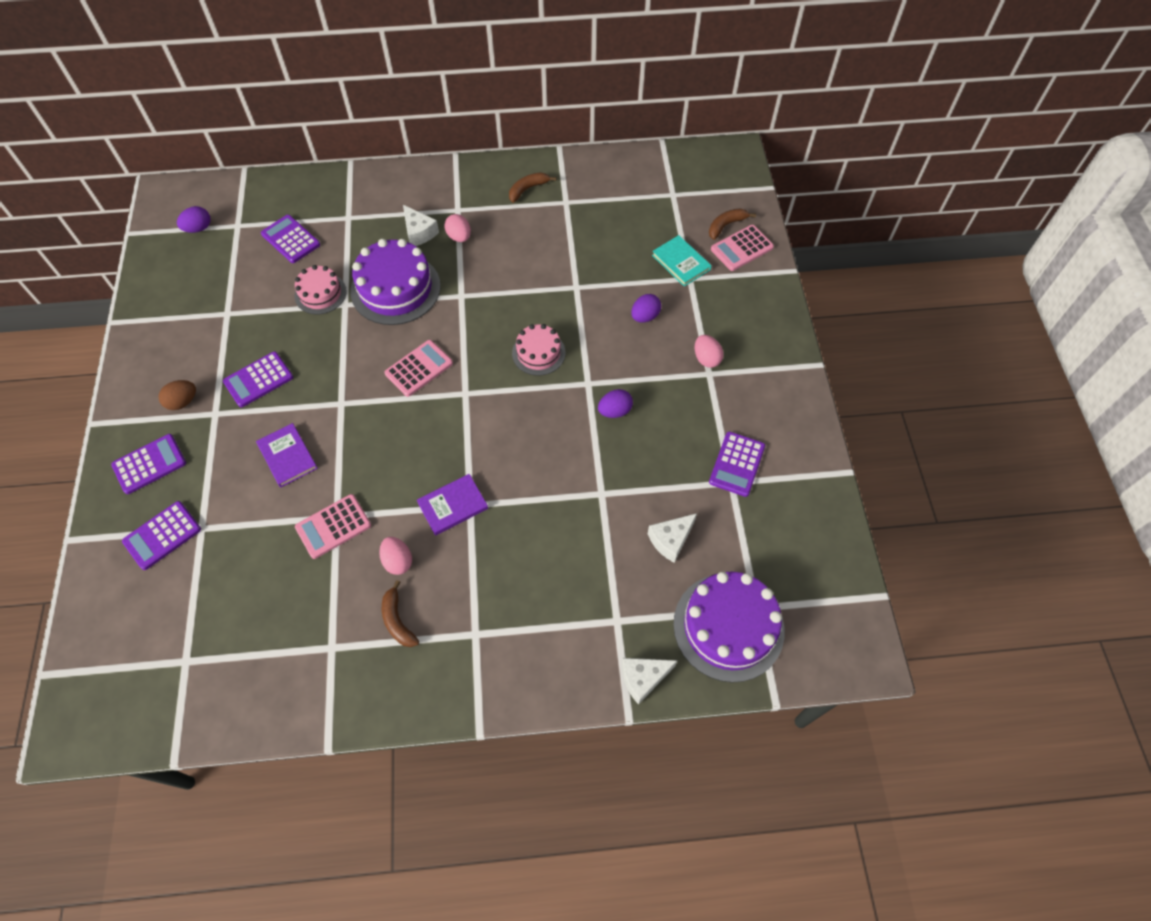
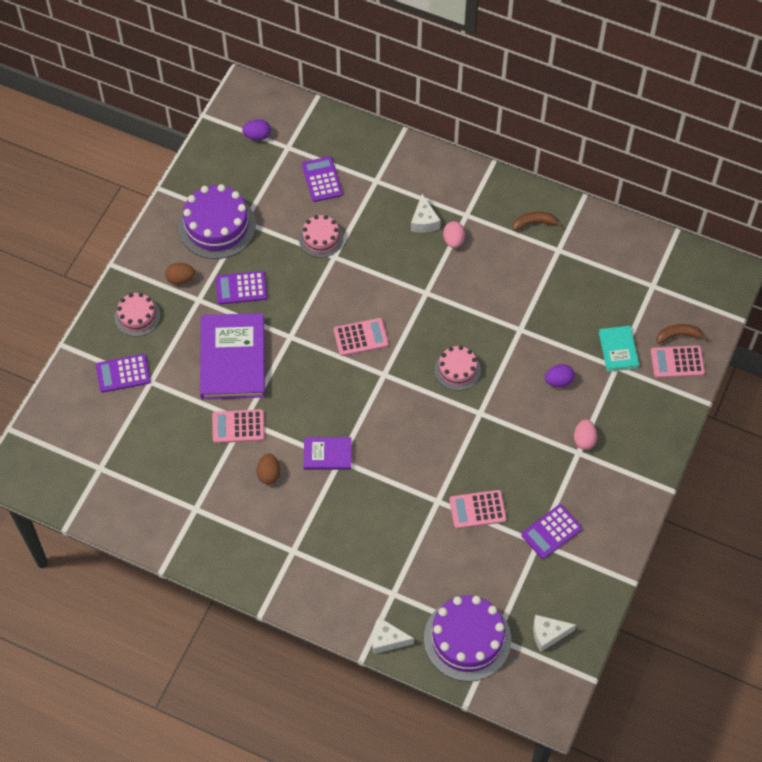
camera: 30 degrees right, 0 degrees up
(149, 464) = (137, 316): purple calculator -> pink cake
(287, 456) = (233, 358): purple book -> purple book, size x1.96
(395, 288) = (379, 262): purple cake -> purple cake (217, 226)
(397, 620) = (247, 514): brown banana -> none
(398, 561) = (269, 474): pink egg -> brown egg
(614, 411) = (486, 445): purple egg -> none
(648, 481) = (477, 509): none -> pink calculator
(670, 540) = (466, 560): white cheese -> white cheese (548, 634)

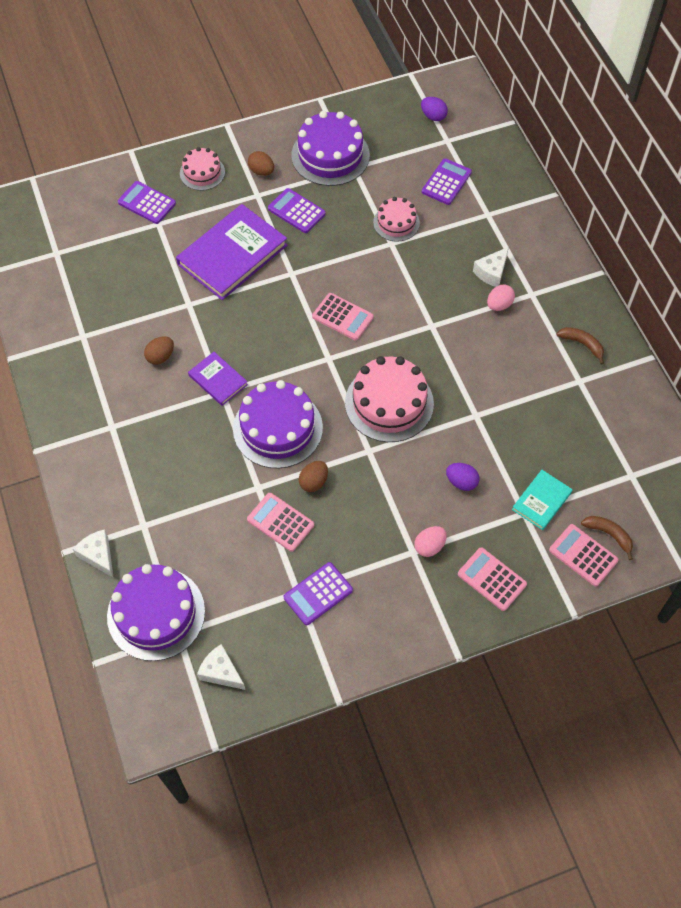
camera: 45 degrees right, 0 degrees up
(238, 426) = (179, 305): pink calculator -> pink calculator (492, 579)
(405, 451) = (277, 428): none -> purple cake
(457, 370) = (389, 403): pink cake -> pink cake, size x1.75
(468, 465) = (313, 482): none -> brown egg
(551, 532) = (318, 594): purple calculator -> purple calculator turned 45 degrees counterclockwise

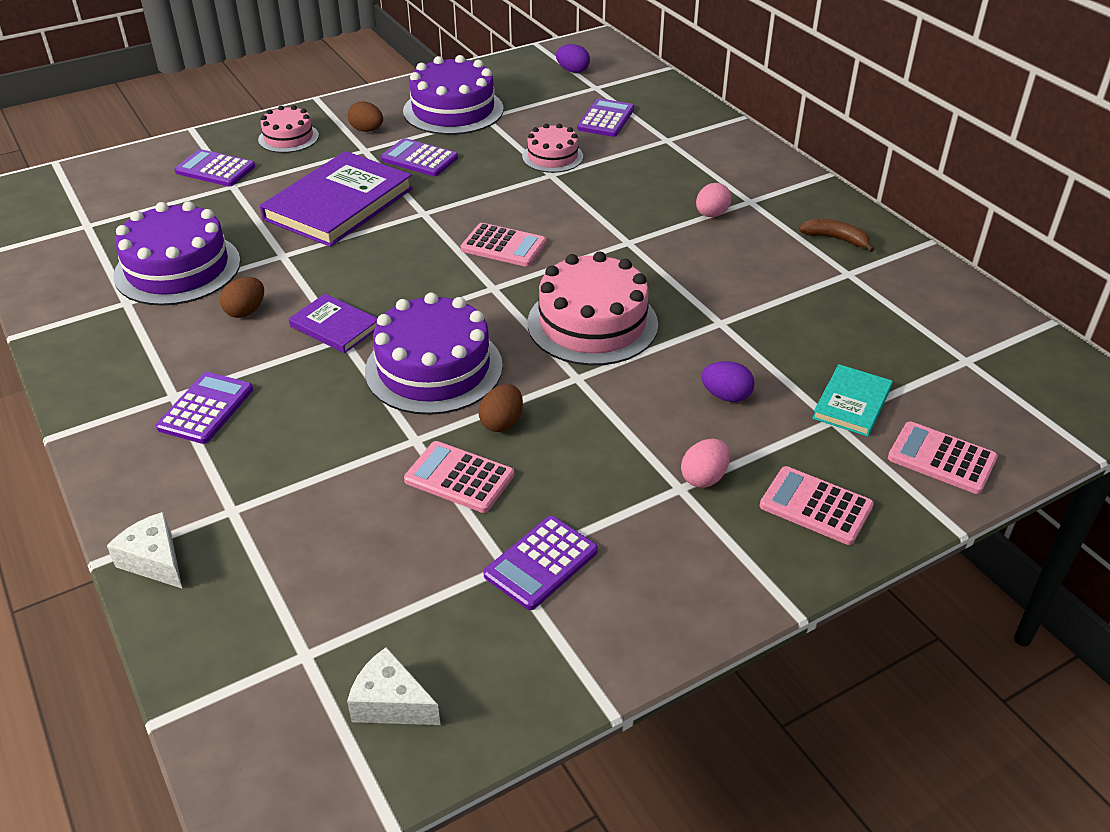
camera: 10 degrees left, 20 degrees down
(131, 441) = (206, 408): none -> purple calculator
(156, 613) = (262, 630): purple cake -> purple cake (177, 268)
(492, 272) = (690, 187): white cheese -> none
(609, 535) = (967, 430): brown banana -> none

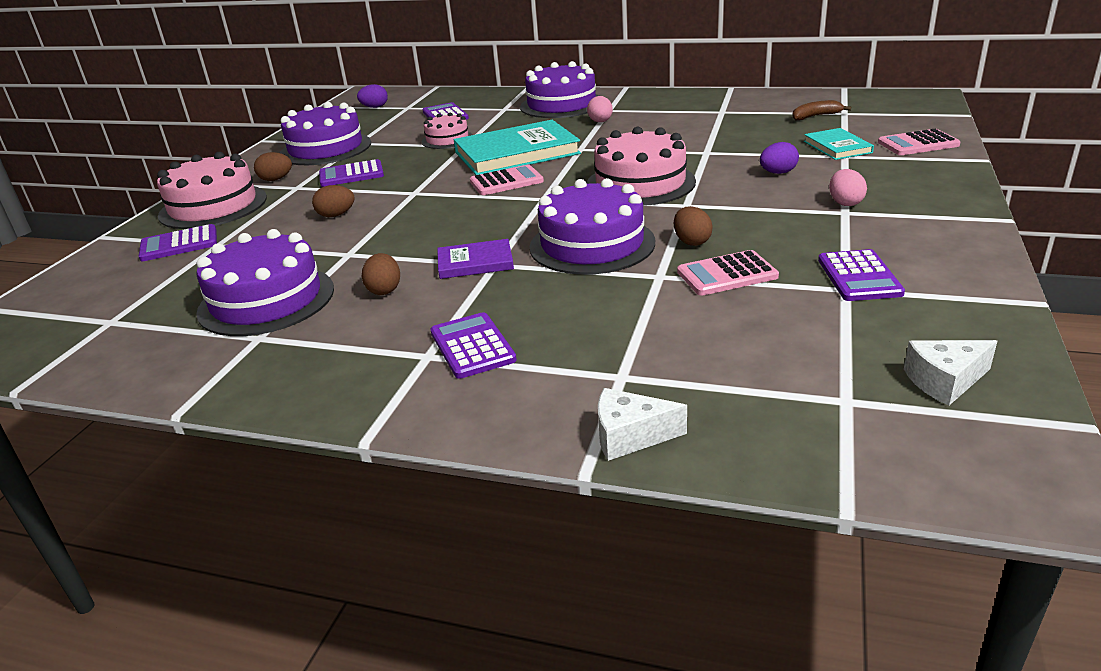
camera: 40 degrees left, 10 degrees down
(288, 138) = (213, 206): pink cake -> pink cake, size x1.75
(339, 204) = (336, 215): purple book -> brown egg
(571, 213) = (517, 153): none -> turquoise book
(724, 165) = (561, 104): none -> purple cake
(816, 506) = (915, 184): pink calculator -> none
(836, 239) = (686, 104): brown banana -> brown banana (815, 116)

